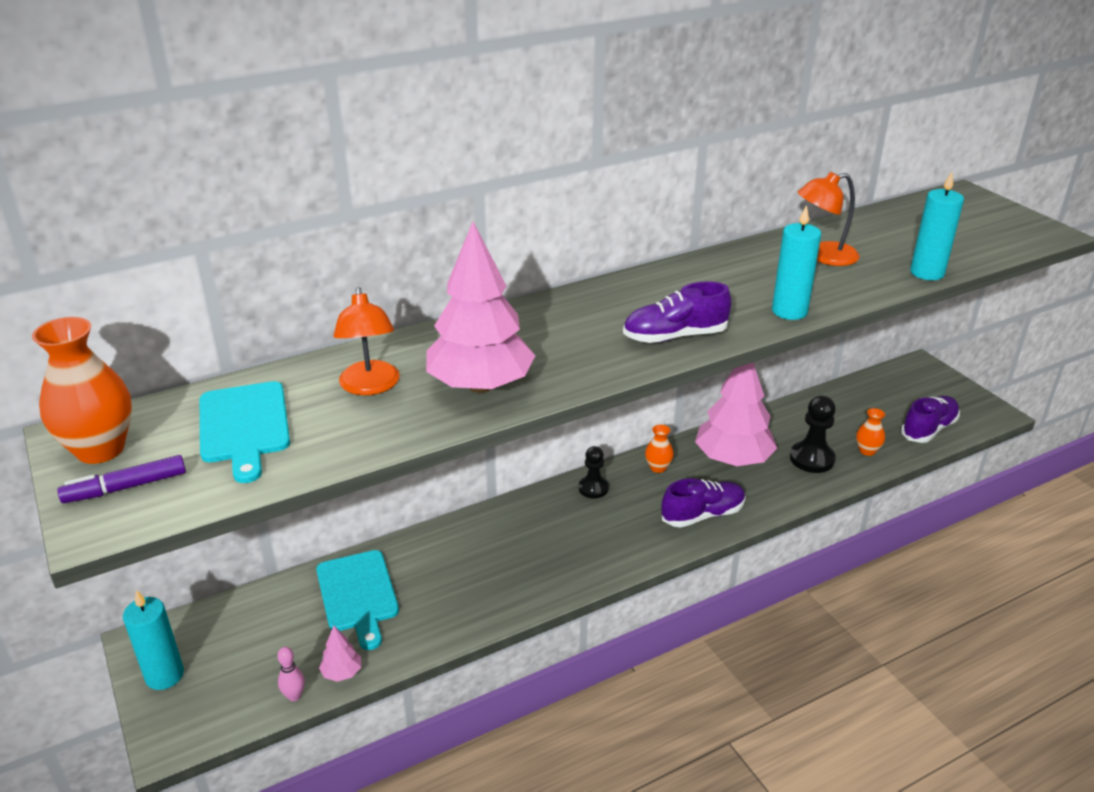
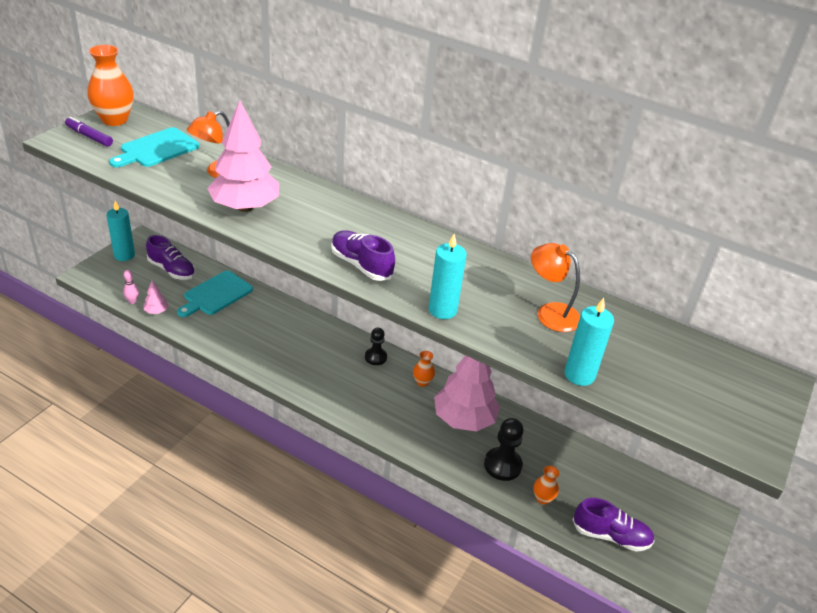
camera: 55 degrees right, 5 degrees up
(702, 515) = (388, 419): purple shoe -> purple shoe (172, 270)

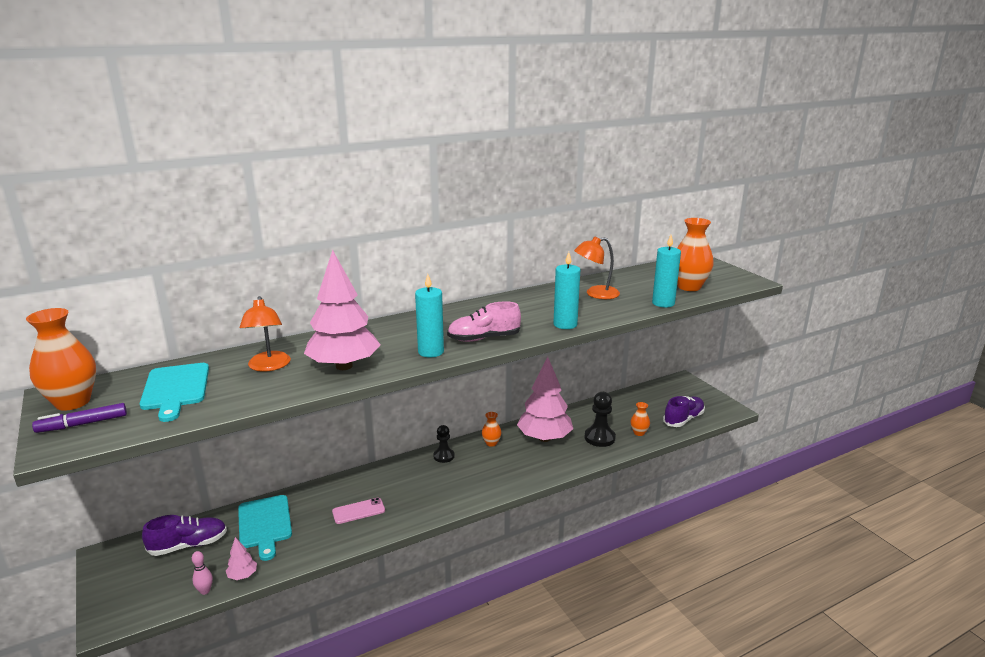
camera: 55 degrees left, 15 degrees down
(124, 255) = (115, 577): turquoise candle -> turquoise candle (431, 352)
(263, 337) = (358, 511): none -> pink phone
(361, 265) = (484, 338): purple shoe -> pink shoe
(661, 389) = (689, 287): none -> orange vase

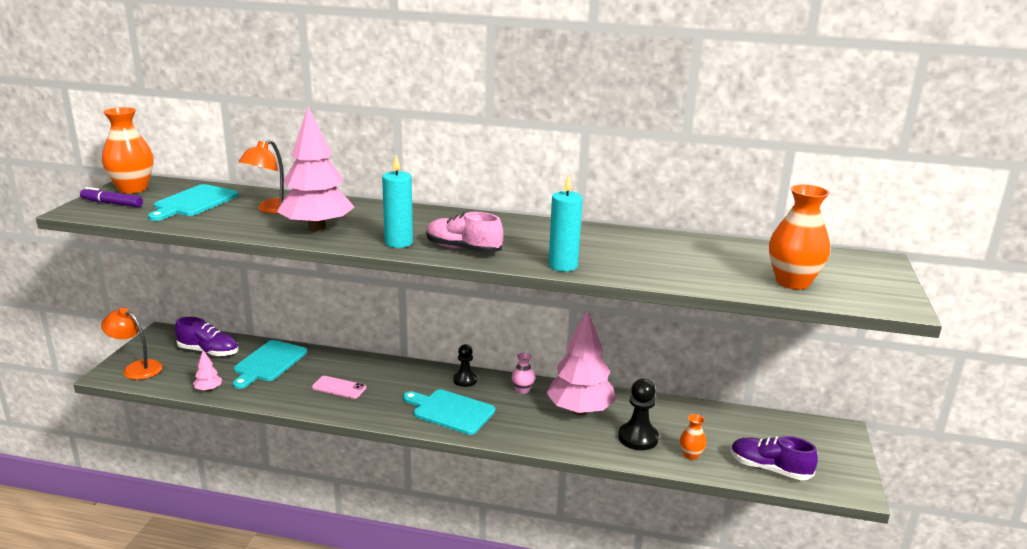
camera: 40 degrees right, 0 degrees up
(205, 591) = (176, 386): pink bowling pin -> none
(467, 483) = (450, 411): none -> turquoise cutting board
(491, 443) = (522, 390): orange vase -> pink vase
(596, 294) = (660, 252): orange lamp -> orange lamp (136, 368)
(663, 303) = (718, 286): turquoise candle -> none
(683, 419) = (769, 469): purple shoe -> purple shoe turned 150 degrees counterclockwise

